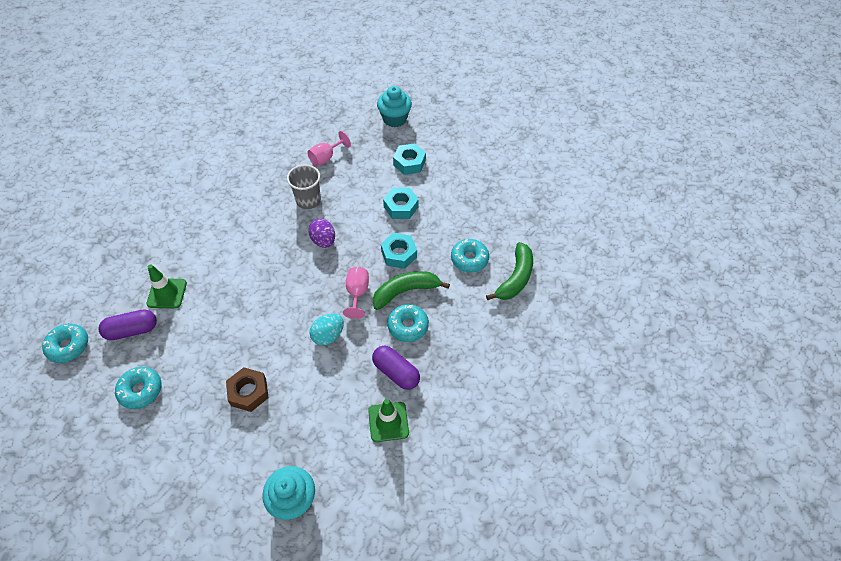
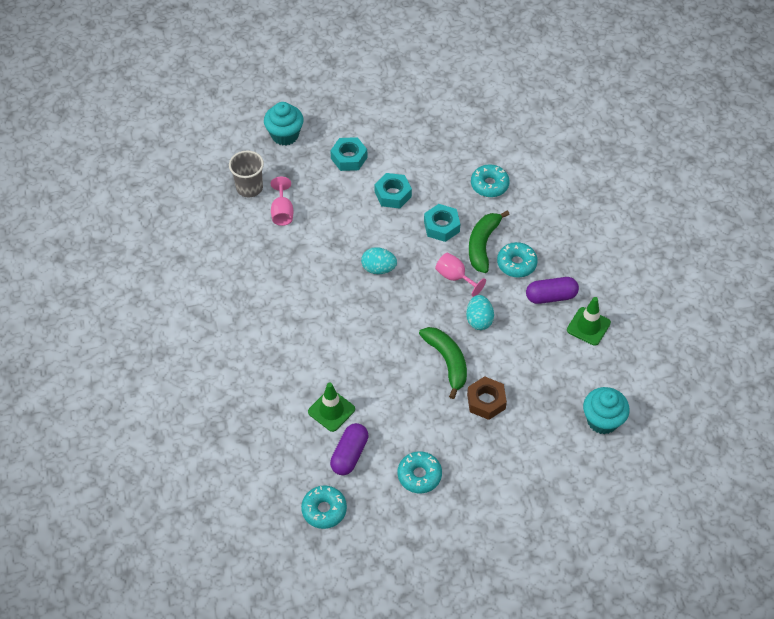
camera: 50 degrees left, 0 degrees up
(308, 200) = (322, 253): grey cup -> grey cup (249, 188)
(323, 241) = (378, 268): purple egg -> turquoise egg
(515, 278) = (534, 169): green banana -> green banana (447, 361)

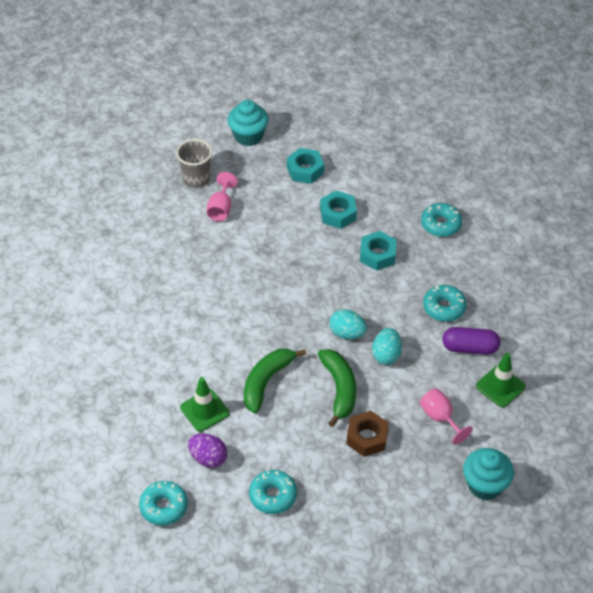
camera: 15 degrees right, 5 degrees down
(349, 454) = (208, 458): purple capsule -> purple egg
(378, 268) = (299, 282): turquoise egg -> turquoise egg (347, 333)
(455, 277) = (375, 307): pink goblet -> pink goblet (440, 418)
(482, 245) = (414, 282): green banana -> green banana (266, 381)

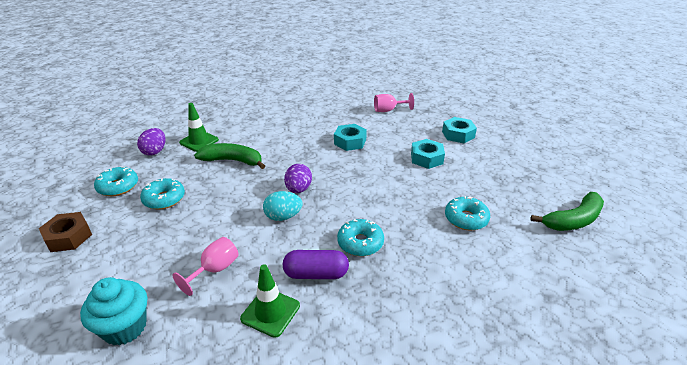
camera: 70 degrees right, 15 degrees down
(164, 507) = (111, 143): turquoise donut -> turquoise donut (164, 199)
(196, 179) = (407, 97): grey cup -> none
(248, 136) = (466, 106): turquoise cupcake -> none
(339, 389) = (235, 198): green banana -> green banana (573, 220)
(347, 333) = (298, 189): turquoise egg -> purple egg
(367, 437) = (183, 225): brown nut -> brown nut (68, 237)
(377, 255) = (397, 188): turquoise nut -> turquoise nut (350, 142)
(470, 348) = (316, 274): purple capsule -> purple capsule turned 75 degrees counterclockwise

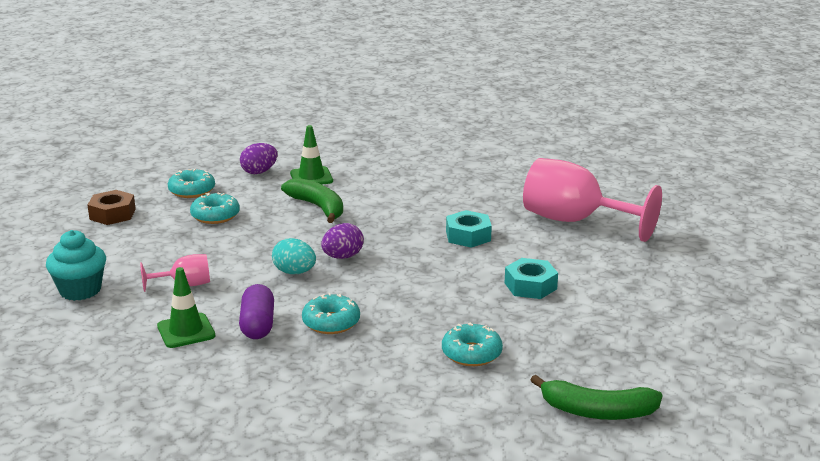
camera: 40 degrees right, 10 degrees down
(316, 274) = (257, 325): purple capsule -> purple capsule turned 45 degrees clockwise
(388, 110) = (575, 221): pink goblet -> pink goblet, size x2.12
(458, 134) = (619, 279): turquoise nut -> none

